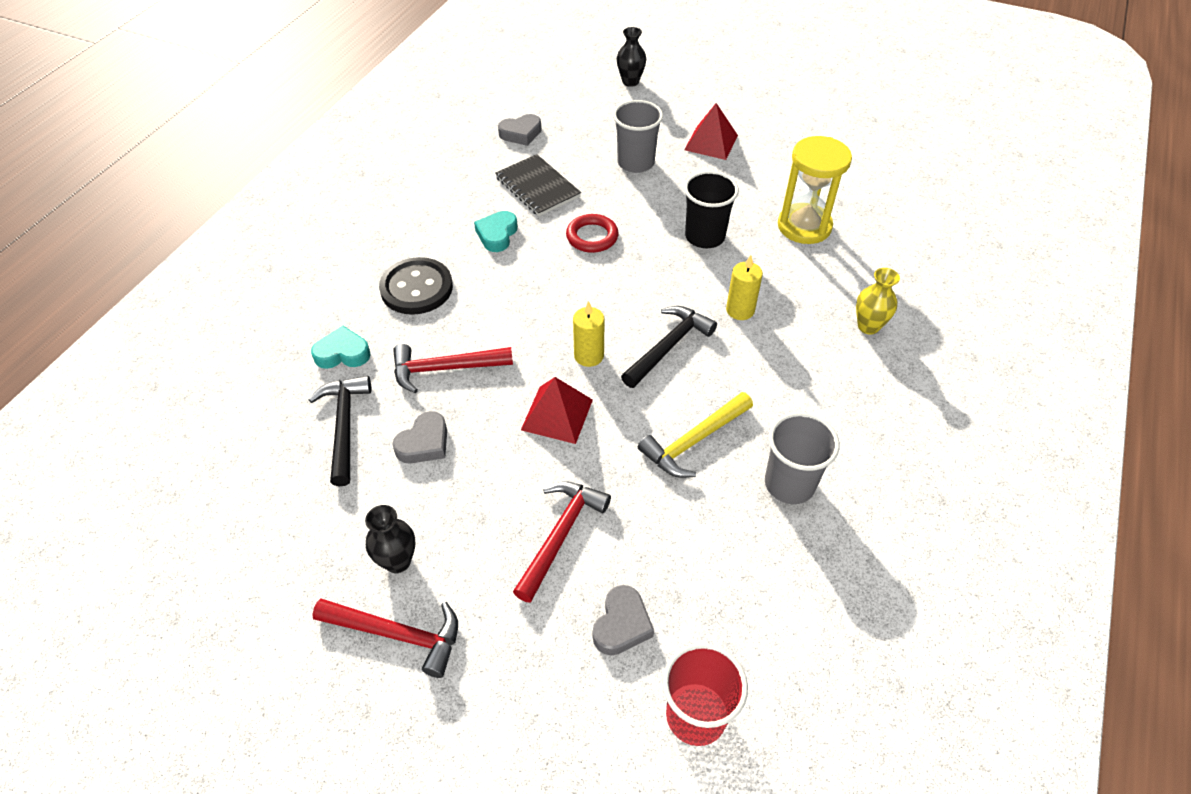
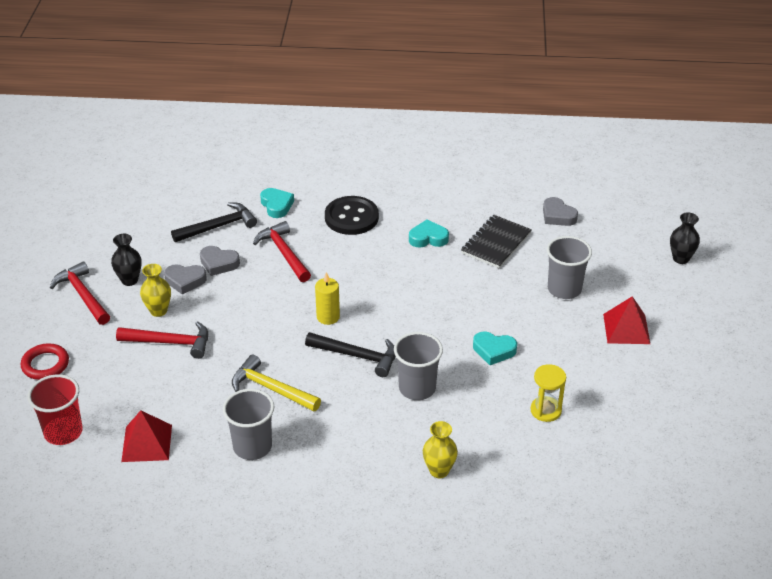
camera: 70 degrees right, 10 degrees down
(397, 634) = (83, 295): red hammer -> red hammer turned 150 degrees clockwise
(486, 536) = (158, 311): none -> yellow vase
(557, 414) = (267, 315): red pyramid -> red pyramid (147, 443)
(592, 237) = (455, 287): red ring -> red ring (45, 364)
(622, 624) = (115, 386): grey heart -> grey heart (185, 281)
(705, 237) = (494, 350): black cup -> turquoise heart
(740, 310) = (417, 388): yellow candle -> grey cup
(804, 226) = (545, 410): yellow hourglass -> yellow hourglass, size x0.61

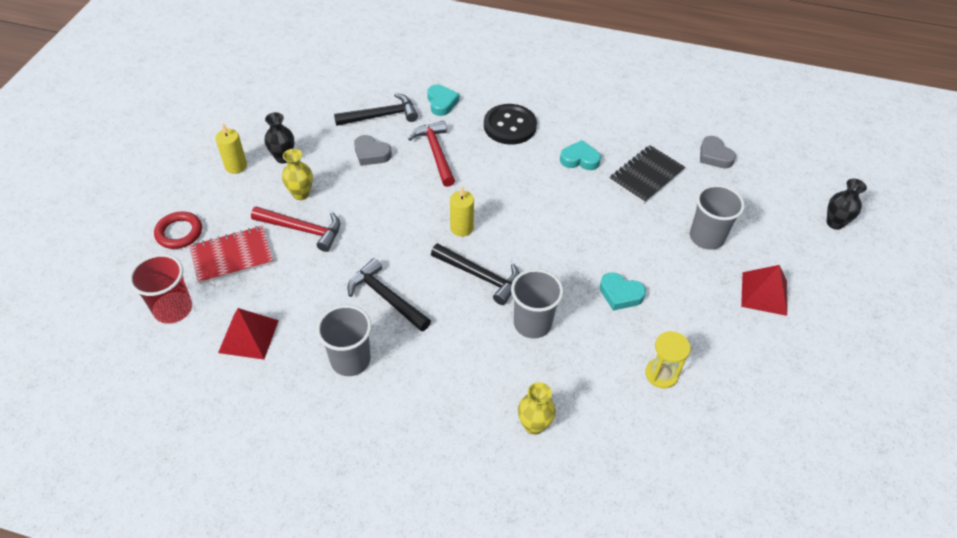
camera: 10 degrees right, 10 degrees up
(83, 295) = (236, 166): red hammer -> yellow candle
(107, 377) = (232, 256): none -> red notebook
(185, 281) = (335, 167): grey heart -> none
(271, 389) = (386, 298): yellow hammer -> black hammer

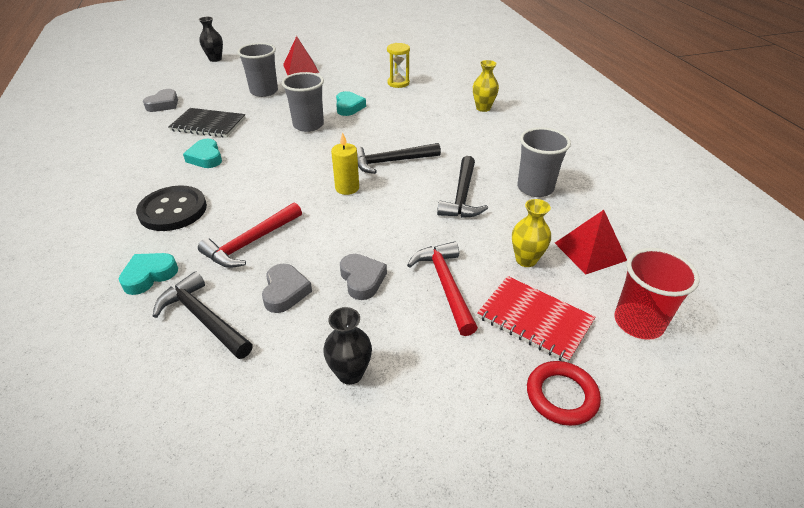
camera: 120 degrees left, 10 degrees down
(236, 166) = (406, 419): yellow candle -> none
(301, 194) = (398, 316): yellow vase -> yellow vase (526, 260)
(348, 192) = (362, 279): none -> grey heart
(480, 276) = (391, 162): black hammer -> black hammer turned 105 degrees counterclockwise
(532, 323) = (410, 129): grey cup -> grey cup (308, 125)

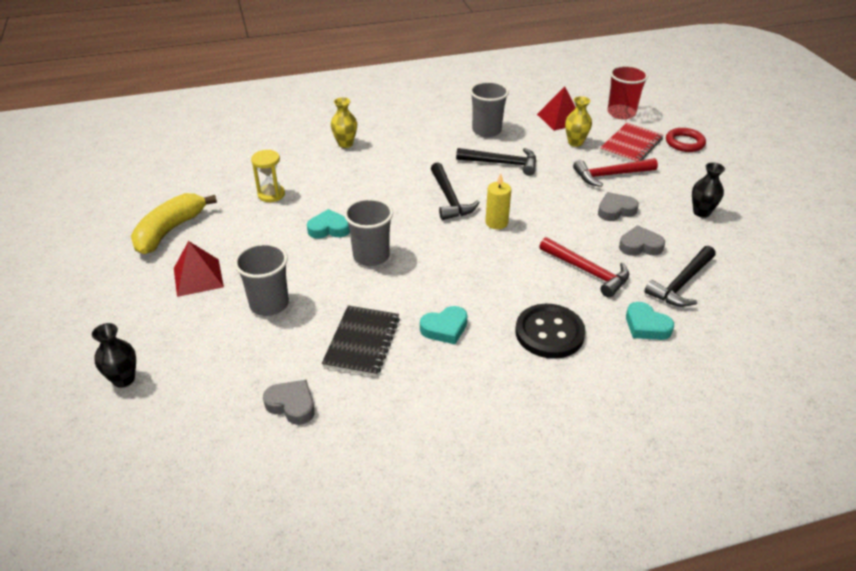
camera: 90 degrees left, 0 degrees up
(354, 55) = (170, 231): none -> yellow banana

